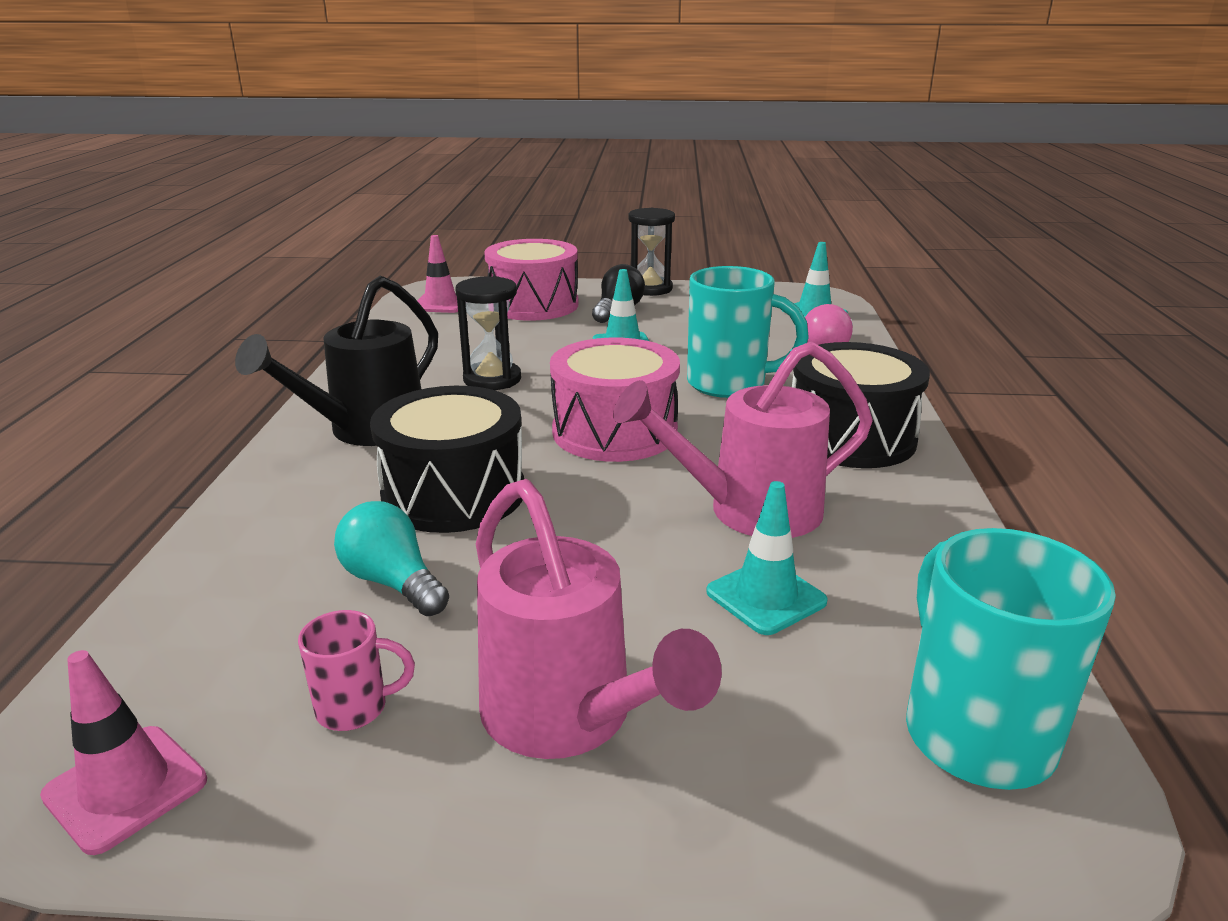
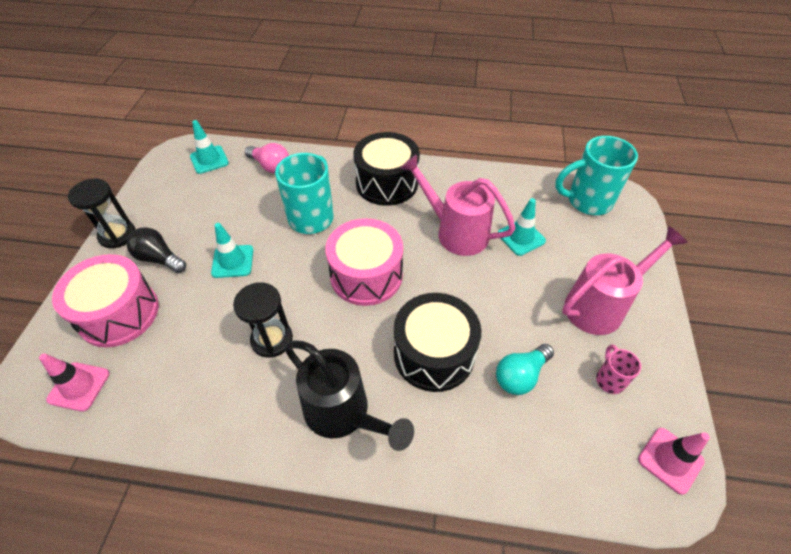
camera: 85 degrees left, 25 degrees up
(749, 511) = (455, 232): pink watering can -> pink watering can turned 135 degrees clockwise

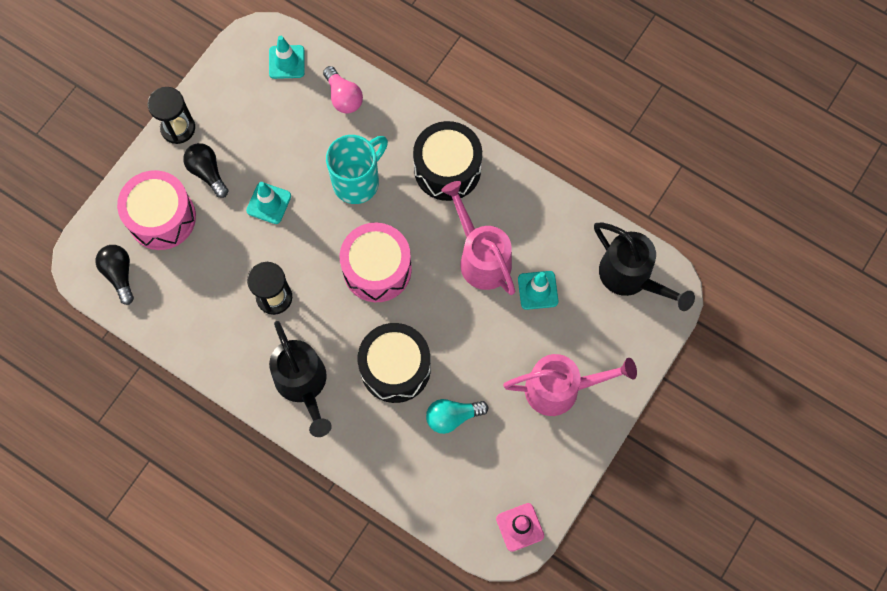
camera: 25 degrees right, 20 degrees up
(79, 386) = (119, 274): pink traffic cone -> black light bulb
(587, 201) = (631, 277): turquoise mug -> black watering can
(609, 380) = (520, 452): pink mug -> none

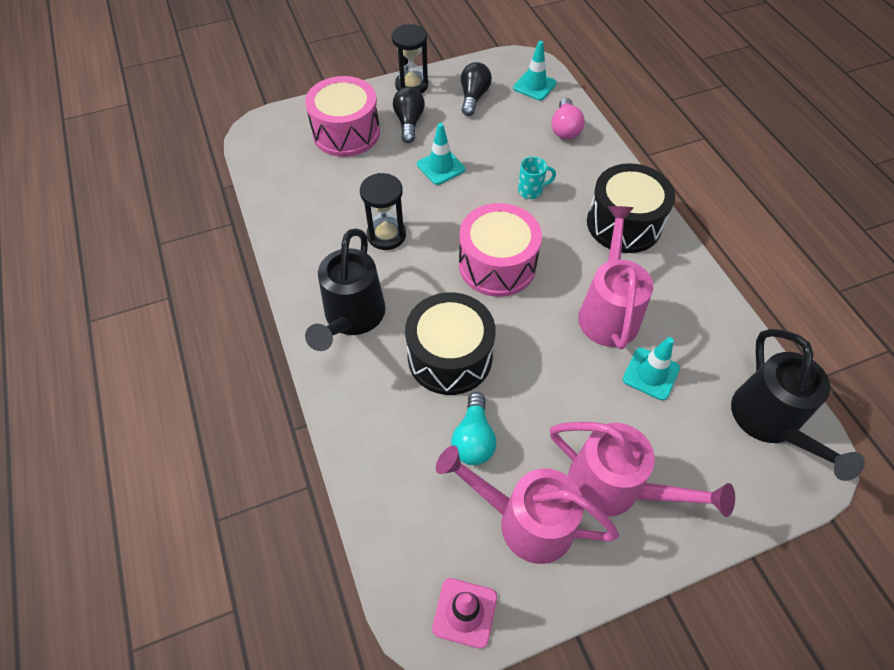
camera: 35 degrees right, 15 degrees down
(119, 274) = (278, 151): black light bulb -> black light bulb (473, 97)
(357, 181) = (531, 191): turquoise mug -> turquoise mug, size x0.50
(452, 417) = (473, 439): turquoise light bulb -> turquoise light bulb turned 105 degrees counterclockwise
(519, 448) = (524, 521): none -> pink watering can

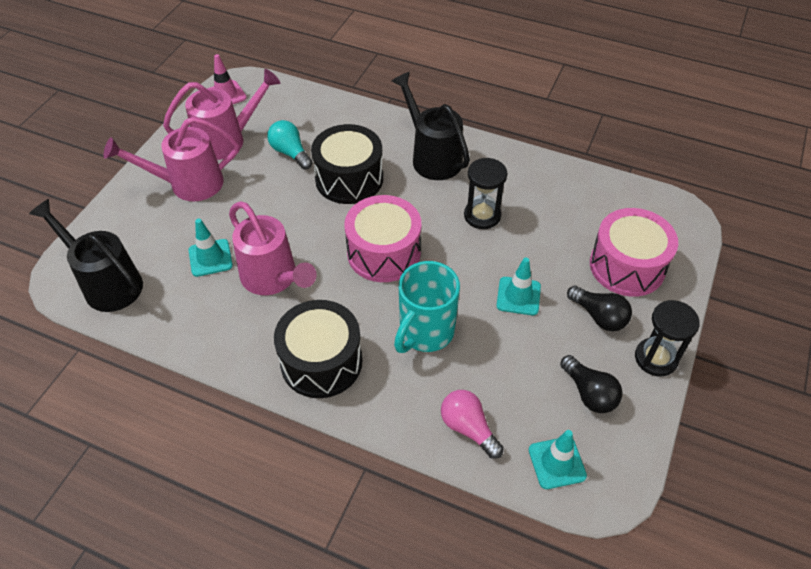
camera: 135 degrees right, 5 degrees down
(531, 191) = (425, 332): turquoise mug -> turquoise mug, size x2.02

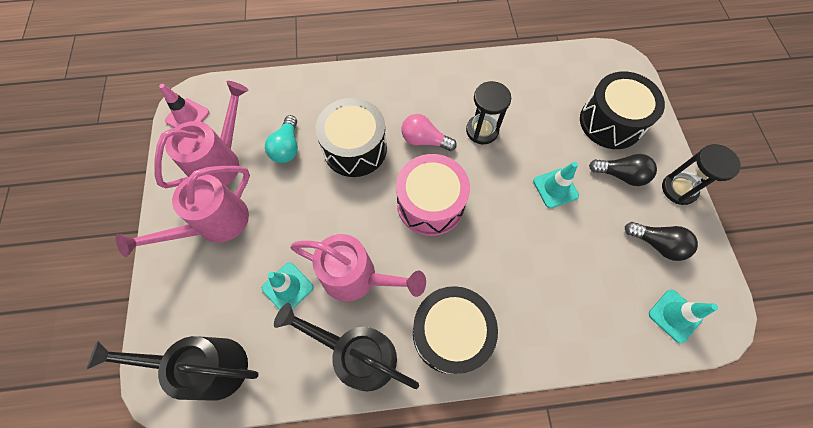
camera: 30 degrees left, 15 degrees up
(290, 153) = (287, 147): turquoise light bulb -> turquoise light bulb turned 105 degrees counterclockwise
(425, 332) = (511, 259): turquoise mug -> none
(432, 157) = (408, 95): black watering can -> black watering can (358, 354)
(468, 428) = (597, 325): pink light bulb -> pink light bulb (424, 140)
(627, 266) = (610, 122): pink drum -> black drum

